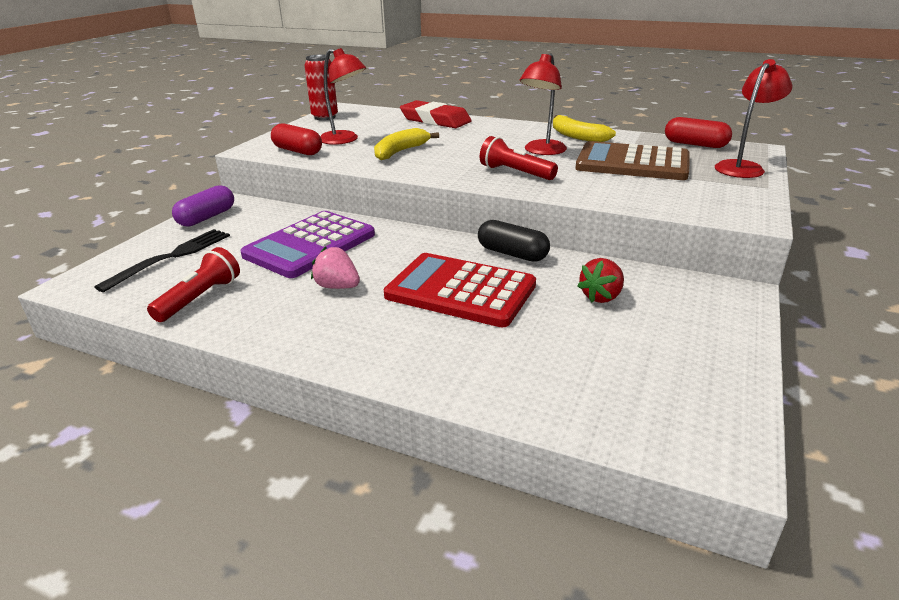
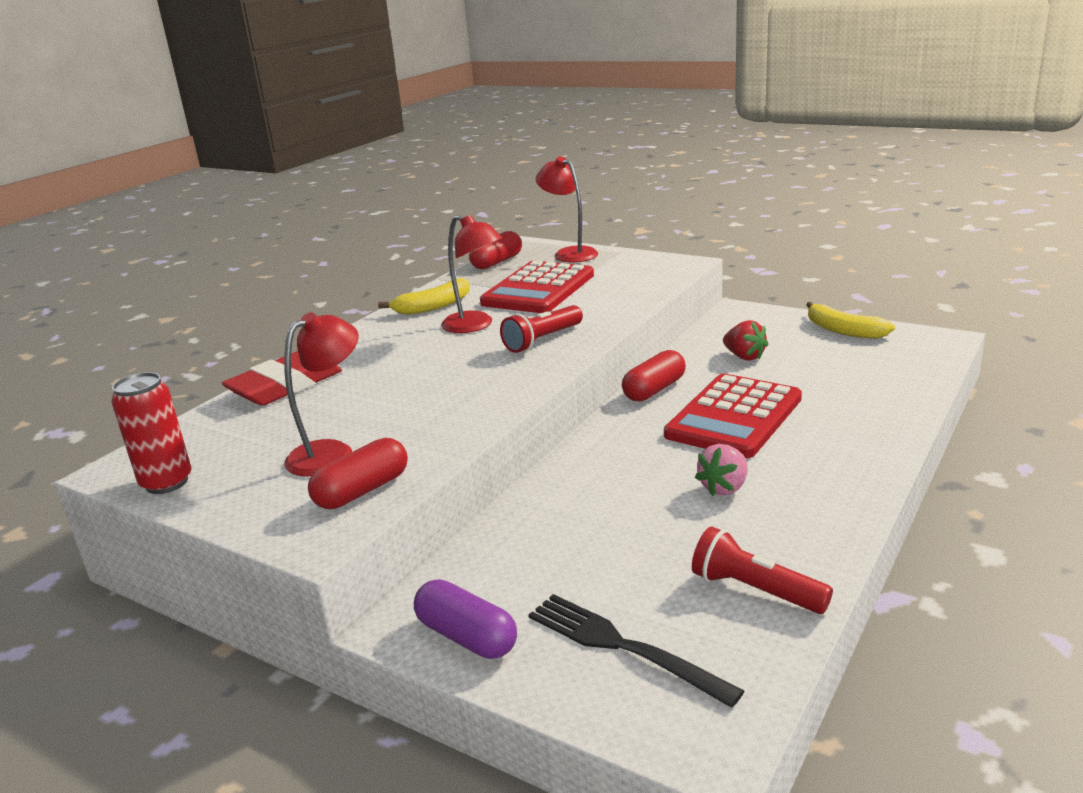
camera: 80 degrees left, 5 degrees down
(310, 245) = (605, 517): purple calculator -> none
(400, 152) = (422, 406): yellow banana -> yellow banana (843, 330)
(512, 254) = (654, 390): black capsule -> red capsule
(632, 163) = (538, 289): brown calculator -> red calculator

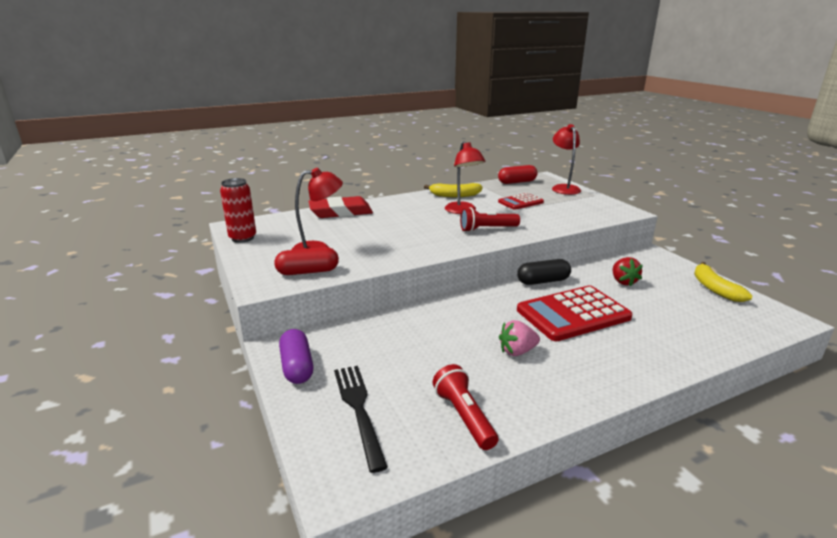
camera: 30 degrees right, 0 degrees up
(538, 289) = (520, 202): red calculator -> red calculator, size x0.55
(654, 390) = (543, 281): red capsule -> black capsule

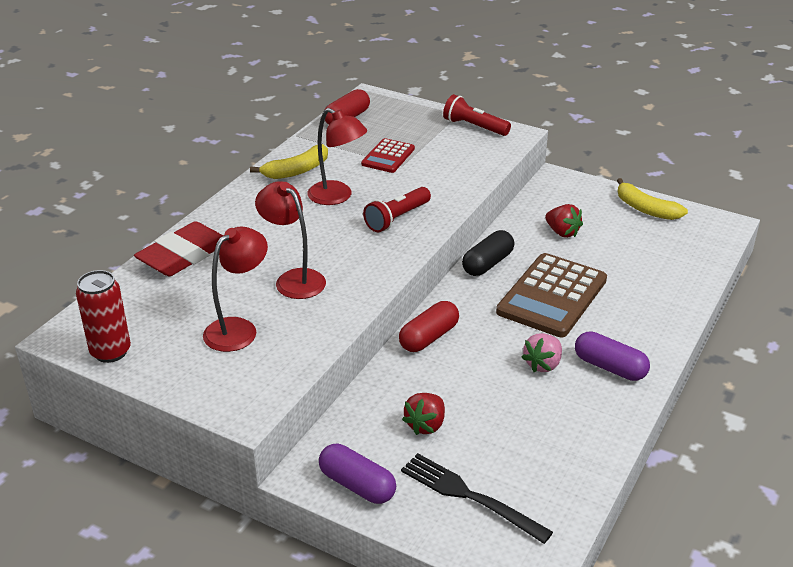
camera: 35 degrees left, 10 degrees up
(308, 272) = (271, 367): red capsule -> red capsule (429, 337)
(386, 352) = (426, 425): none -> red strawberry
(464, 416) = (563, 454): red flashlight -> red flashlight (474, 127)
(563, 188) = (412, 112): red lamp -> red lamp (294, 279)
(573, 314) = (552, 296): red calculator -> brown calculator
(573, 375) = (610, 367): none -> purple capsule

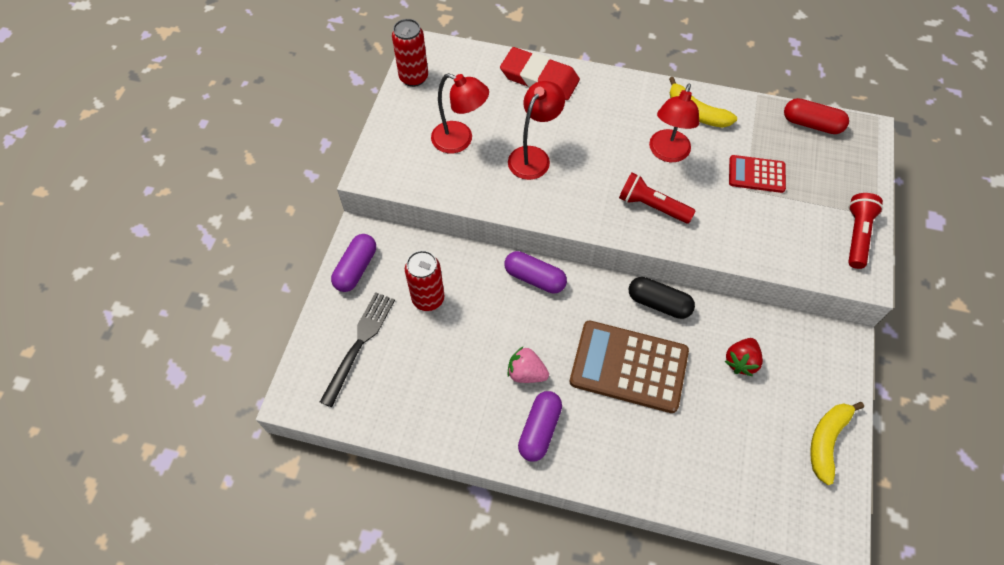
camera: 75 degrees right, 25 degrees up
(426, 425) = (428, 299): red strawberry -> red can
(429, 337) = (534, 278): red capsule -> purple capsule

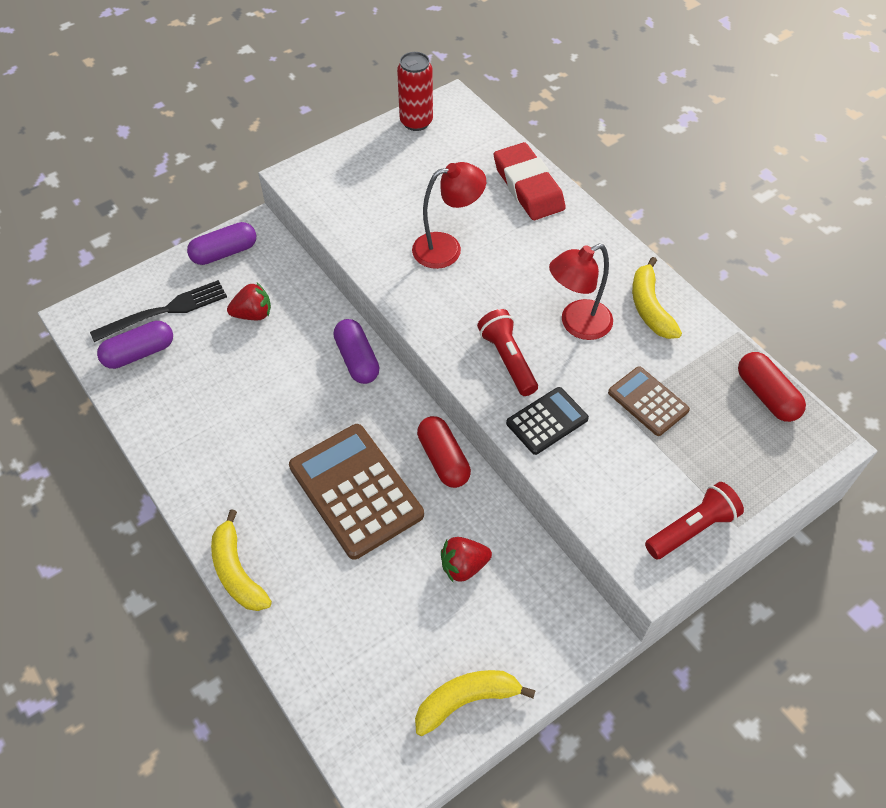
camera: 40 degrees right, 5 degrees down
(428, 299) = (253, 314): red can -> red strawberry
(460, 140) = (398, 195): red lamp -> none
(526, 373) = (265, 429): pink strawberry -> none
(539, 430) = (225, 481): purple capsule -> purple capsule (139, 353)
(614, 482) = (237, 571): none -> yellow banana
(658, 303) = (443, 459): black capsule -> red capsule
(716, 229) = (547, 421): none -> black calculator
(756, 174) = (648, 401): red calculator -> brown calculator

